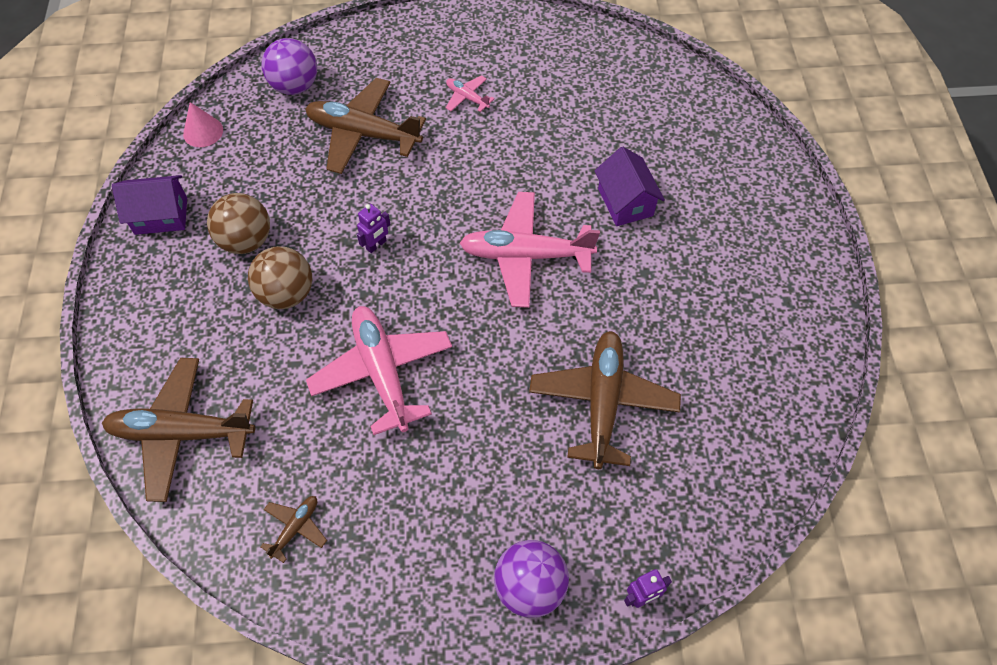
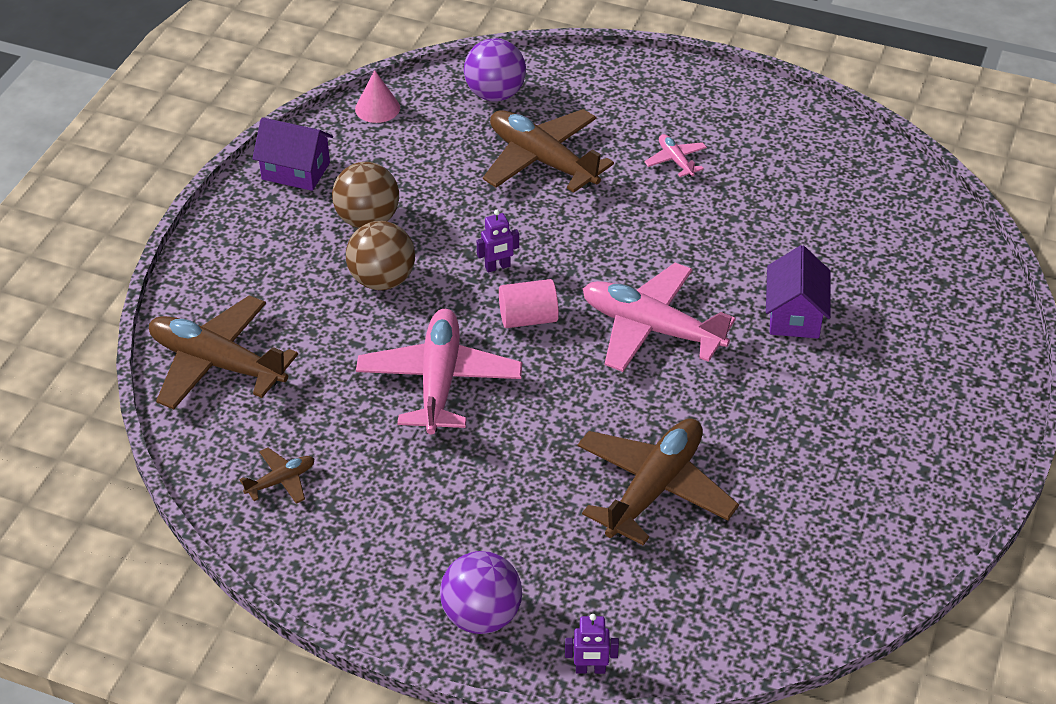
camera: 25 degrees right, 15 degrees down
(425, 284) = (528, 318): none -> pink cylinder

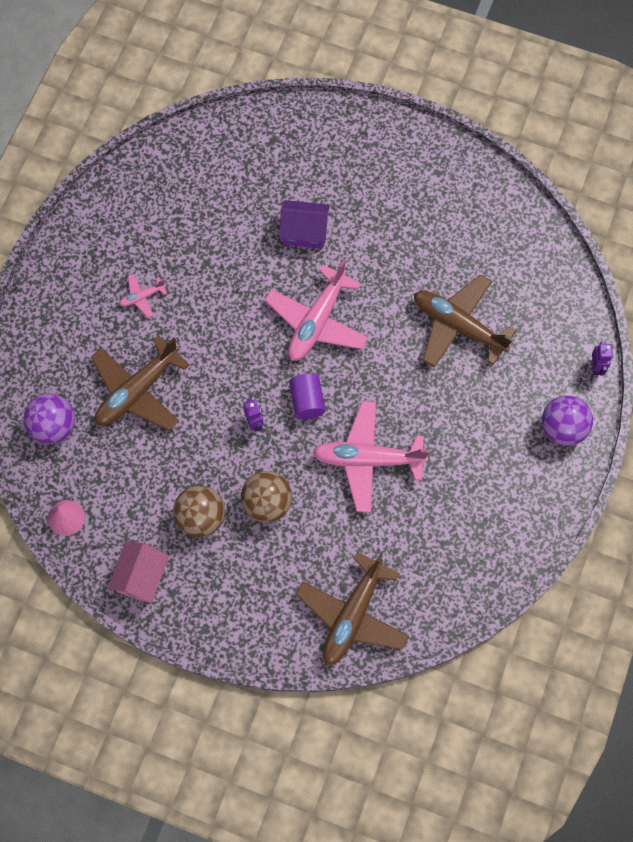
camera: 90 degrees left, 25 degrees up
(281, 481) = (460, 559): brown plane -> none
(296, 171) = (141, 577): purple house -> pink house
(528, 318) = (307, 401): pink cylinder -> purple cylinder

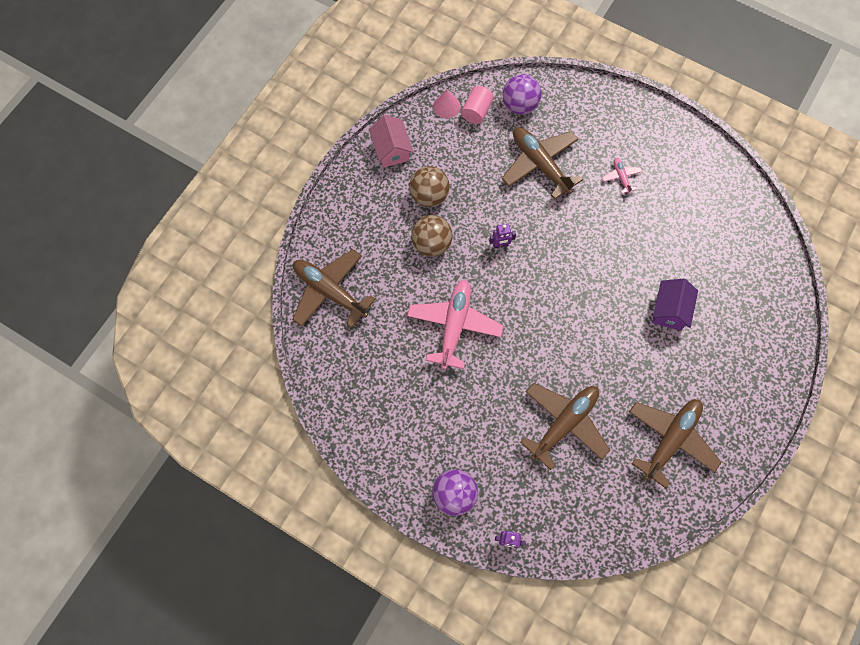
camera: 100 degrees right, 0 degrees up
(69, 478) = (476, 111): none -> pink cylinder
(141, 577) = (391, 150): pink house -> pink house turned 45 degrees clockwise
(307, 401) = (512, 287): purple cylinder -> none
(317, 321) = (583, 306): pink plane -> none
(451, 220) = (670, 440): none -> brown plane

